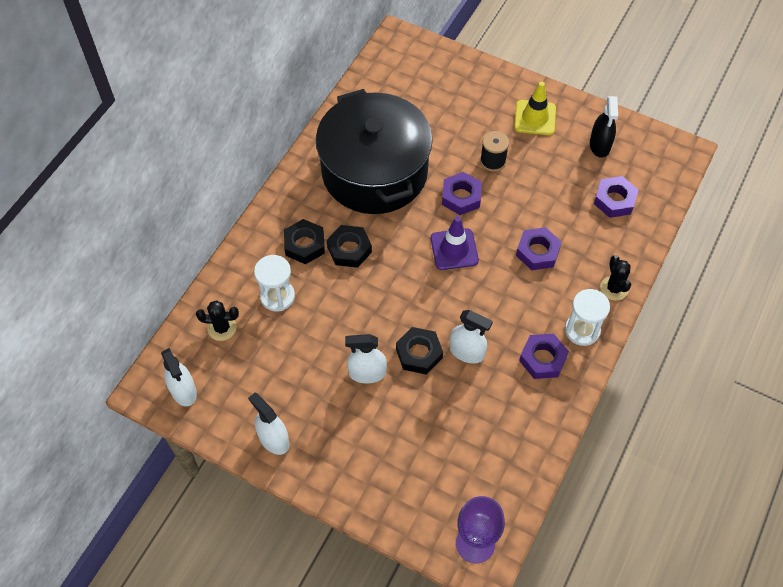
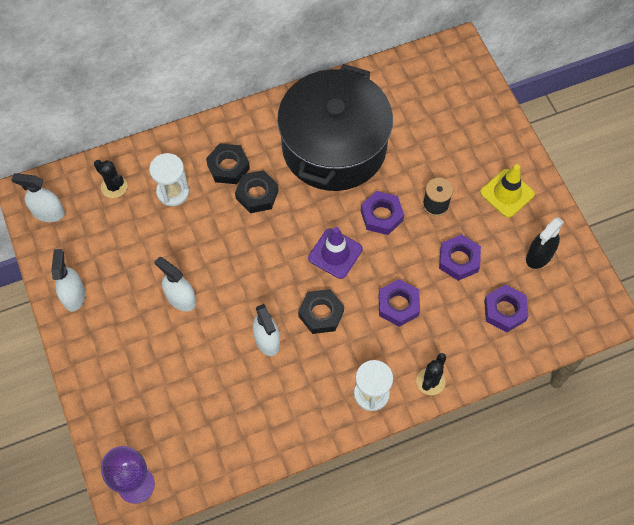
camera: 40 degrees right, 5 degrees up
(183, 391) = (48, 212): white spray bottle -> white spray bottle turned 90 degrees clockwise
(419, 353) = (231, 313): black nut -> black nut (321, 314)
(543, 359) = (318, 391): purple nut -> purple nut (459, 260)

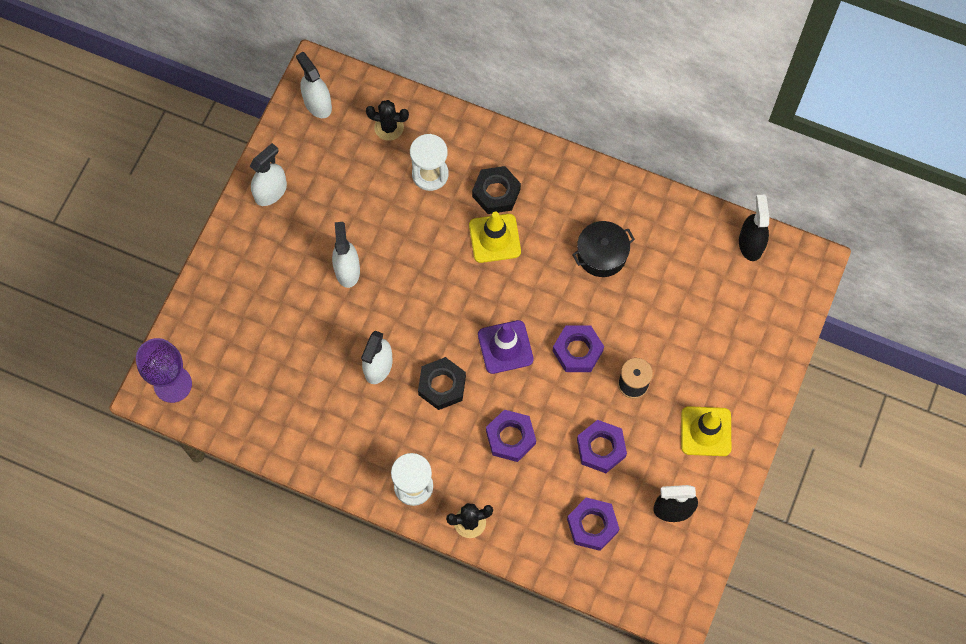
camera: 45 degrees right, 5 degrees up
(114, 186) = (389, 127): black cactus -> black cactus turned 75 degrees counterclockwise
(257, 194) = (494, 238): black nut -> yellow traffic cone
(334, 146) = (602, 254): black pot -> black pot, size x0.41
(413, 65) = (750, 244): none -> black spray bottle

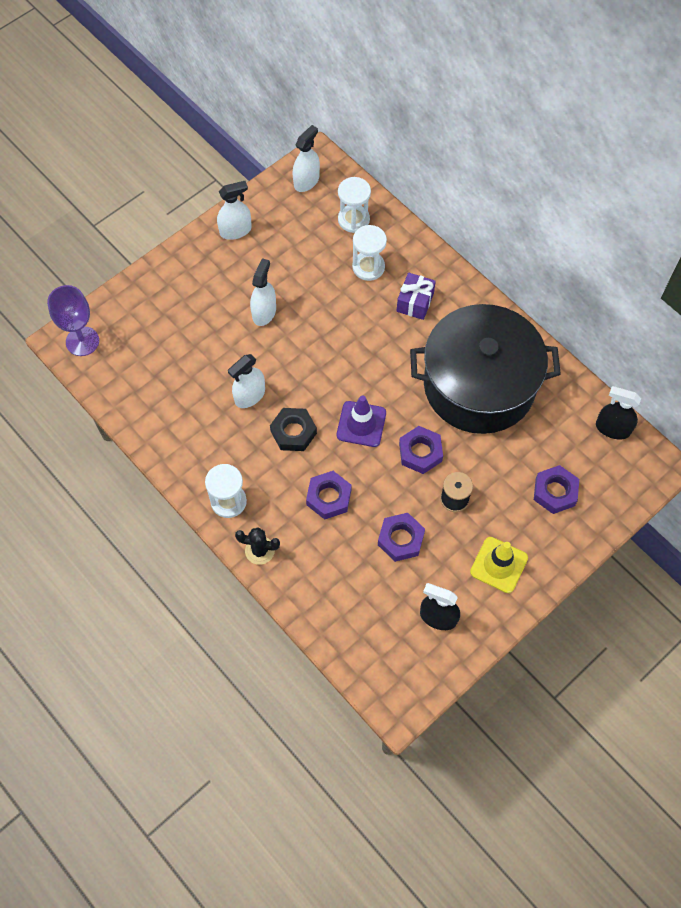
camera: 25 degrees right, 5 degrees down
(317, 104) = (306, 181): white spray bottle -> white spray bottle turned 45 degrees clockwise
(389, 127) = (353, 220): black cactus -> white hourglass
(494, 238) = (396, 336): yellow traffic cone -> none
(496, 193) = (415, 302): black nut -> purple gift
(592, 525) = (361, 599): purple nut -> purple nut (555, 492)
(602, 254) = (479, 385): black pot -> black pot, size x2.46
(750, 244) = (612, 428): black spray bottle -> black spray bottle turned 90 degrees counterclockwise

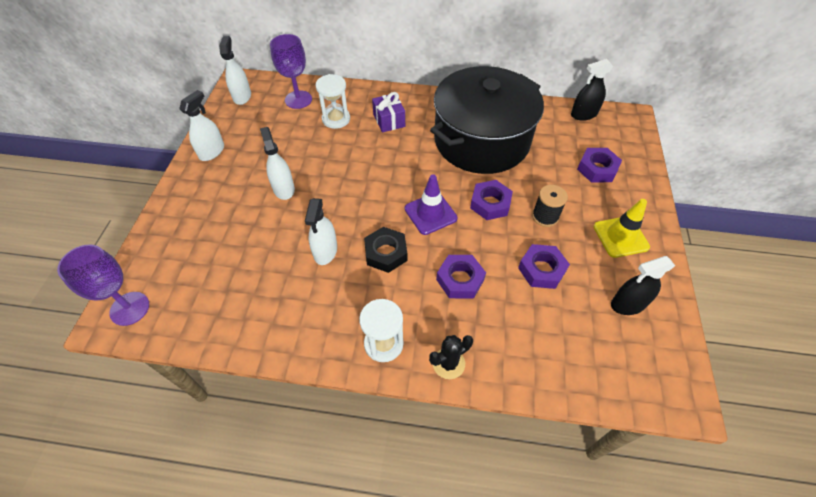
camera: 40 degrees left, 10 degrees down
(353, 220) = (298, 99): white hourglass -> purple goblet

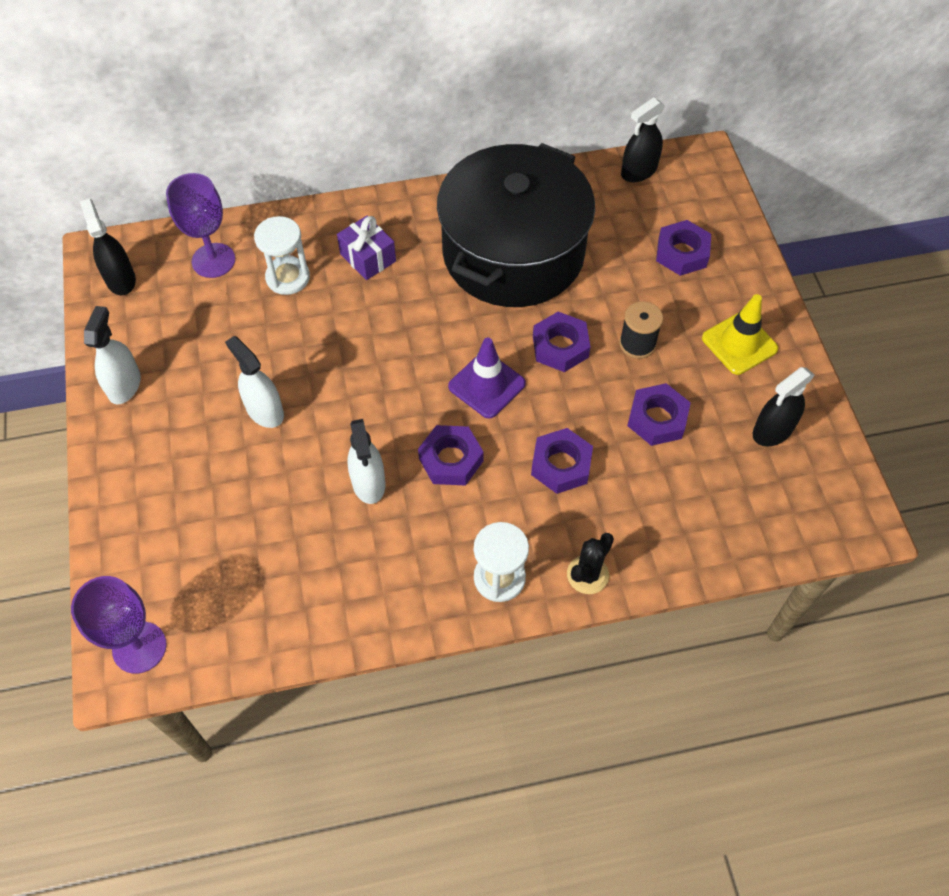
camera: 20 degrees left, 5 degrees up
(242, 96) = (120, 279): white spray bottle -> black spray bottle
(386, 253) = (451, 459): black nut -> purple nut

